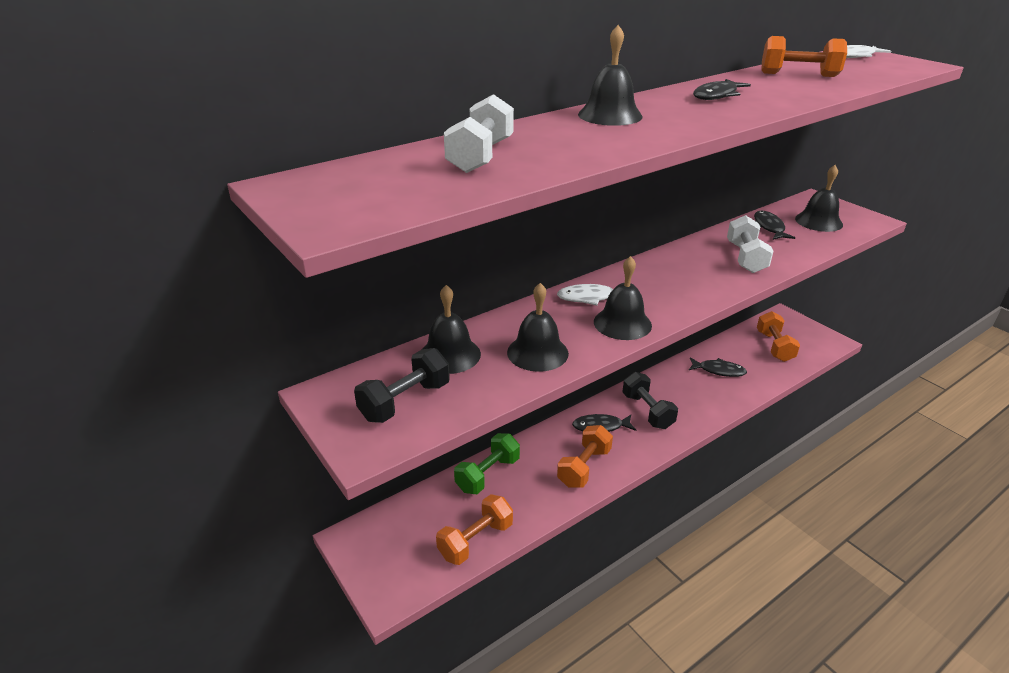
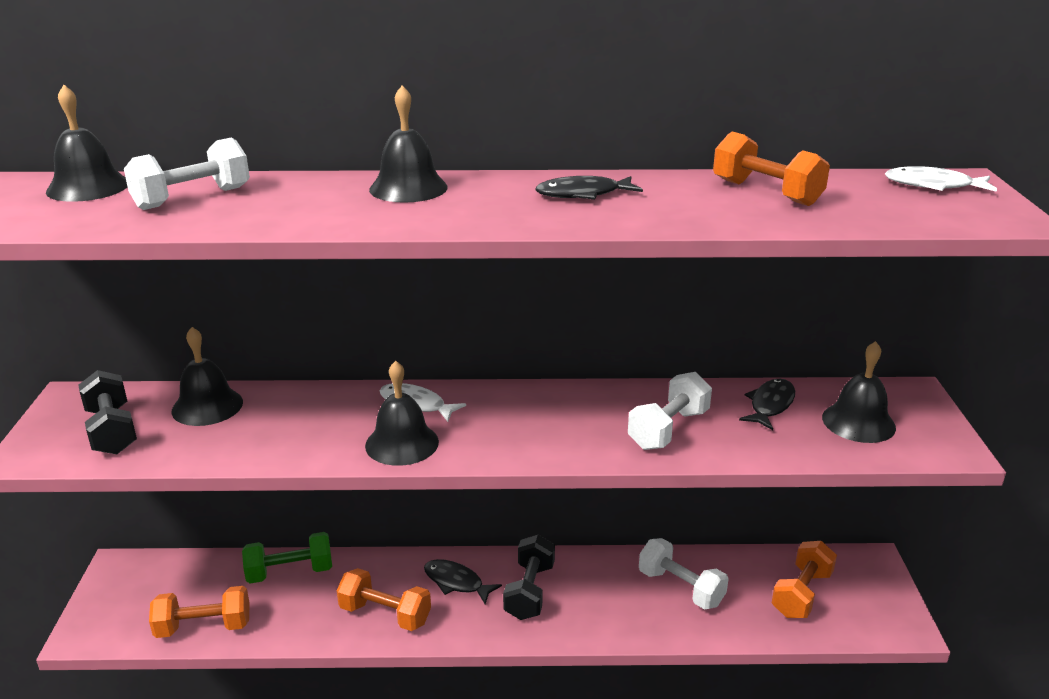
camera: 35 degrees right, 5 degrees down
(405, 401) = (112, 431): black dumbbell -> black dumbbell turned 75 degrees clockwise
(537, 352) = (278, 436): black bell -> black bell (88, 187)
(584, 467) = (385, 614): orange dumbbell -> orange dumbbell turned 45 degrees clockwise
(719, 371) = (680, 588): black fish -> white dumbbell

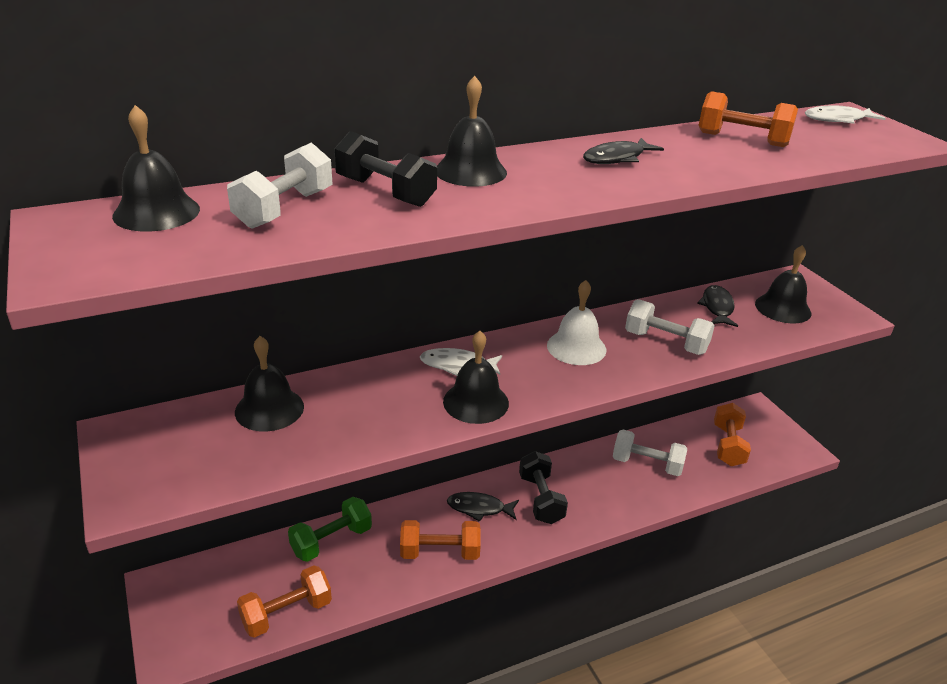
camera: 25 degrees left, 5 degrees up
(112, 431) = (194, 455): black dumbbell -> black dumbbell (385, 192)
(559, 413) = (576, 347): none -> white bell
(668, 429) = (665, 342): white dumbbell -> white dumbbell turned 75 degrees counterclockwise

